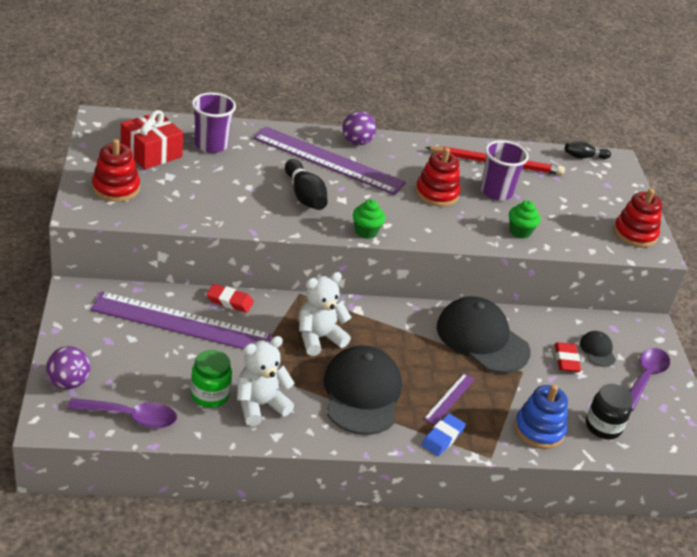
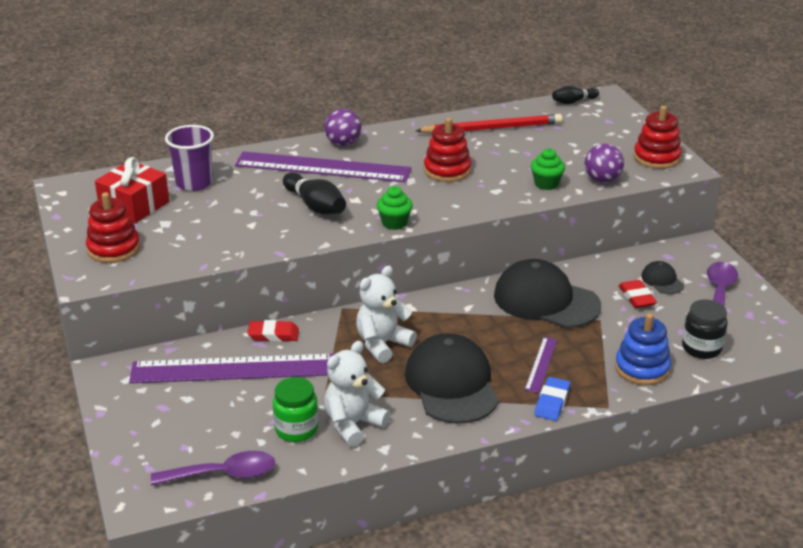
camera: 10 degrees left, 5 degrees down
(69, 382) = (140, 460): purple ball -> purple ball (602, 180)
(496, 192) = (505, 154): purple cup -> none

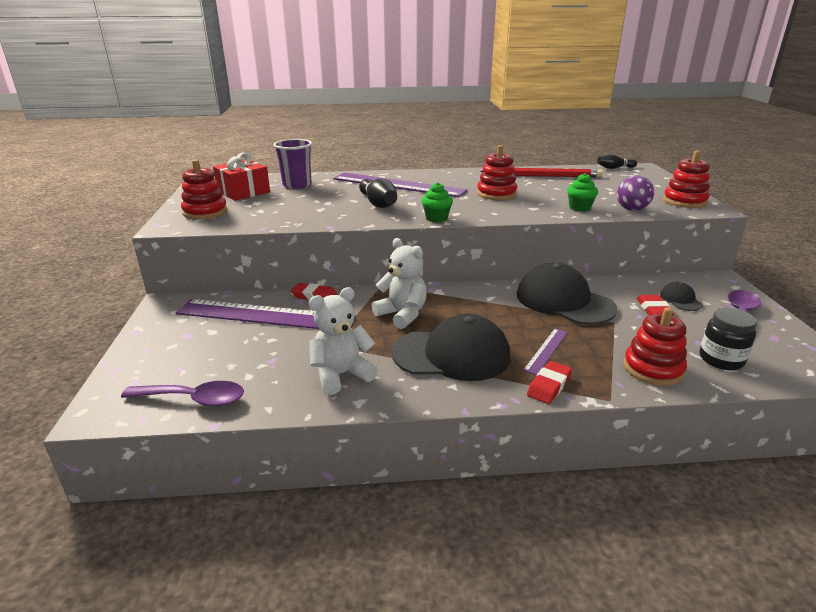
camera: 15 degrees right, 5 degrees down
(296, 429) = (286, 371): green jar -> none
(343, 143) = (422, 175): purple ball -> none
(382, 344) = (402, 314): white teddy bear -> white teddy bear turned 75 degrees clockwise
(451, 384) = (452, 354): black cap -> black cap turned 90 degrees clockwise
(552, 402) = (549, 386): blue eraser -> red eraser
(642, 368) = (653, 369): blue stacking toy -> red stacking toy

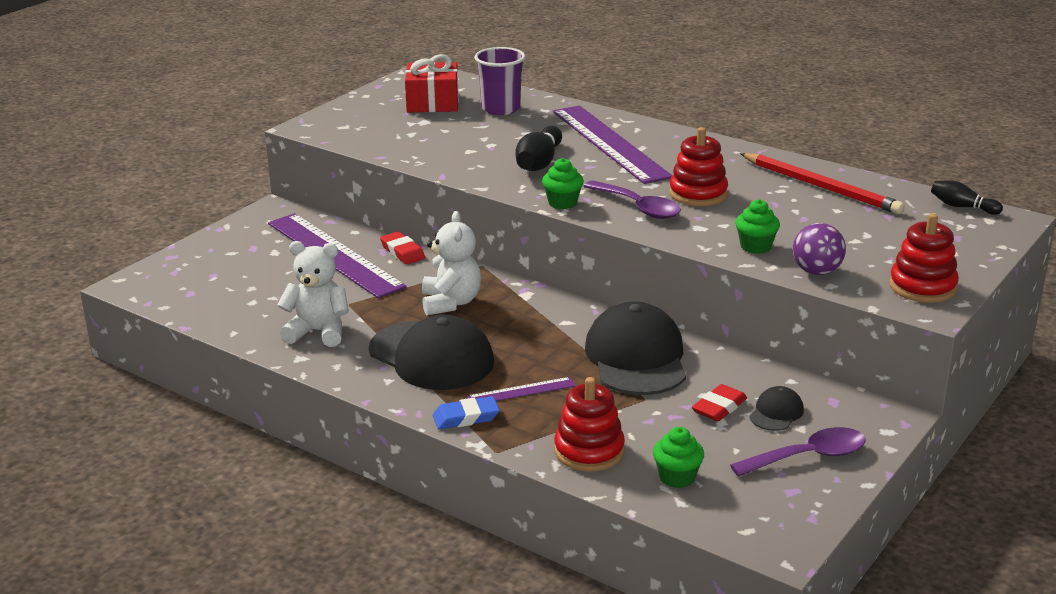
camera: 40 degrees right, 0 degrees up
(193, 399) = (194, 303): purple spoon -> purple spoon (638, 207)
(205, 212) = (360, 119): red stacking toy -> none
(549, 386) = (466, 417): red eraser -> blue eraser
(721, 360) = (677, 477): black jar -> green cupcake

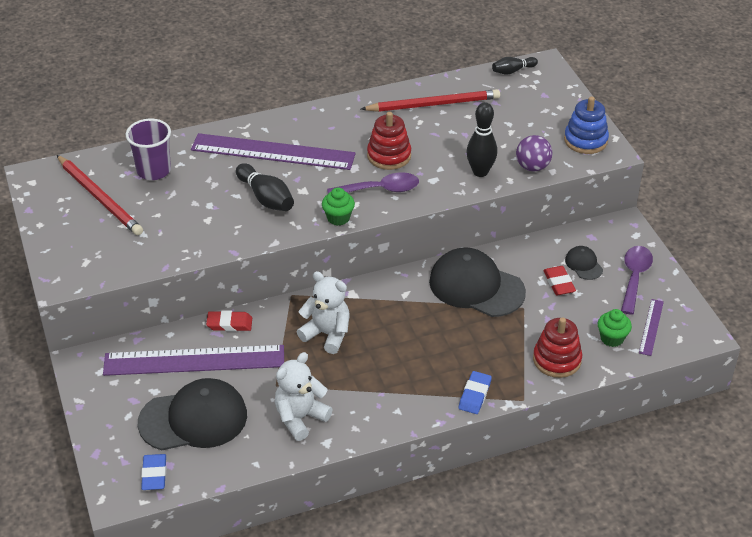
camera: 55 degrees left, 15 degrees up
(171, 291) = (154, 474): none -> blue eraser
(431, 356) = (387, 376): black cap -> black cap (193, 419)
(432, 102) = (99, 197): red gift -> red pencil
(521, 391) = (468, 355): purple ruler -> purple ruler (651, 327)
(755, 246) = (480, 172): green cupcake -> black bowling pin
(922, 287) = (585, 140): red stacking toy -> blue stacking toy

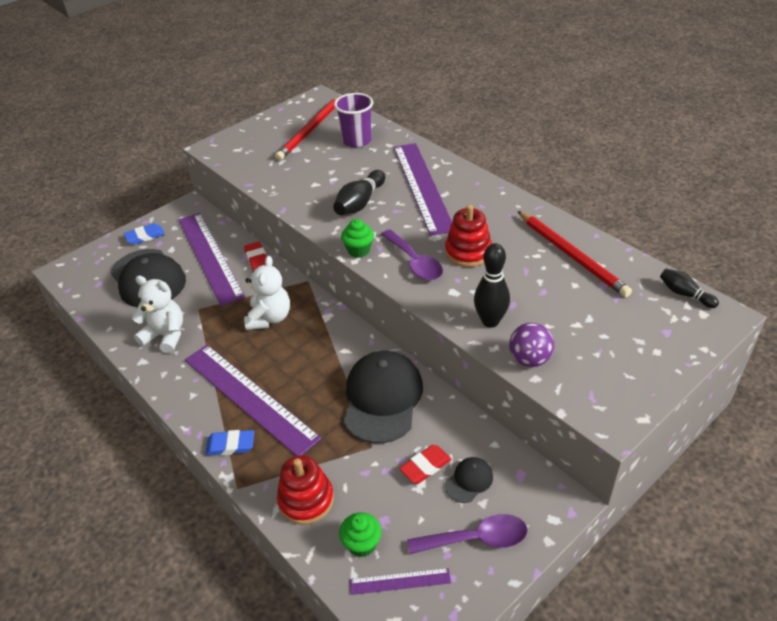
camera: 70 degrees right, 0 degrees up
(154, 474) = (87, 280): blue eraser -> blue eraser (145, 236)
(425, 371) = (249, 398): none -> purple ruler
(585, 140) = (614, 392): blue stacking toy -> none

